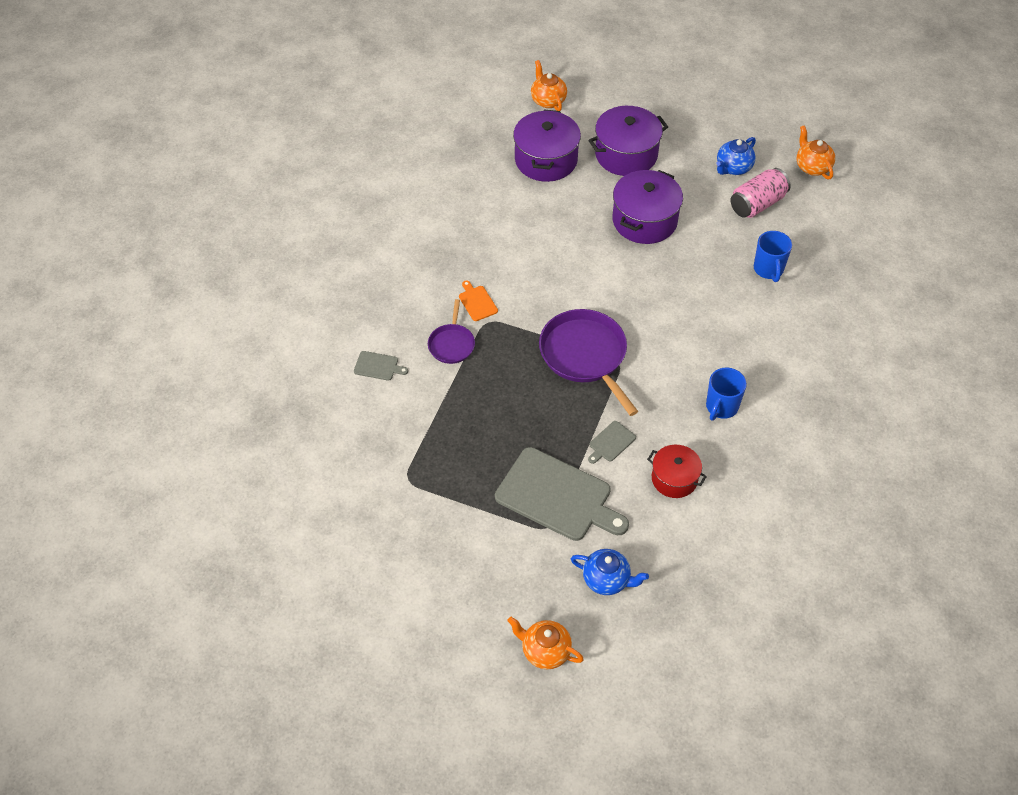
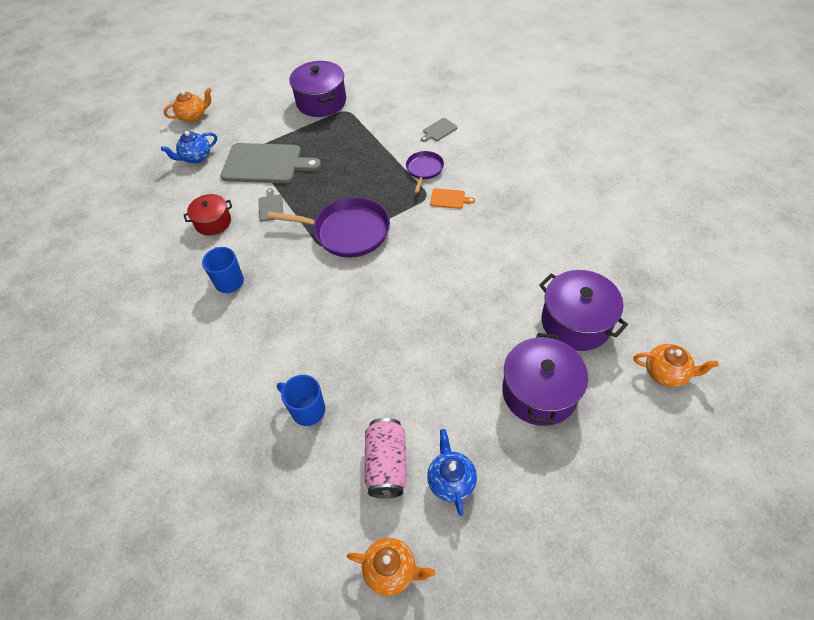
camera: 130 degrees right, 0 degrees up
(451, 344) = (424, 170): purple pan -> purple pan turned 60 degrees clockwise
(557, 496) = (265, 164): grey cutting board -> grey cutting board turned 150 degrees counterclockwise
(644, 220) = (443, 351): purple pot -> purple pot (321, 102)

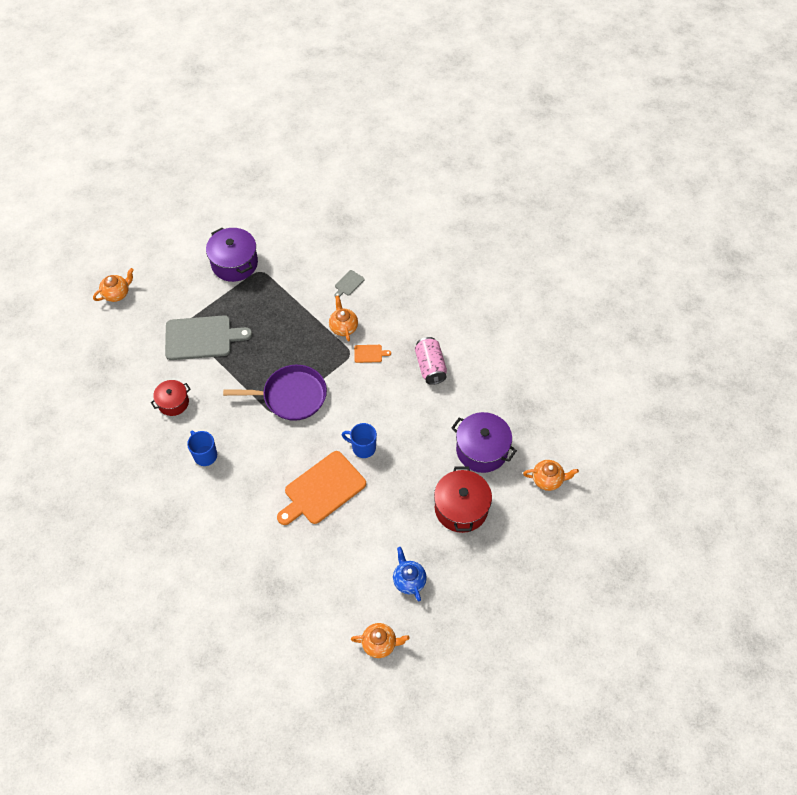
camera: 15 degrees left, 5 degrees up
(196, 157) = (135, 339): blue teapot -> none
(271, 207) = (219, 381): grey cutting board -> none
(307, 410) = (296, 548): blue mug -> blue mug (363, 447)
(359, 341) = (322, 489): none -> orange cutting board
(386, 464) = (362, 577): pink can -> pink can (430, 367)
(424, 170) = (343, 327): purple pan -> orange teapot
(539, 392) = (461, 508): purple pot -> red pot

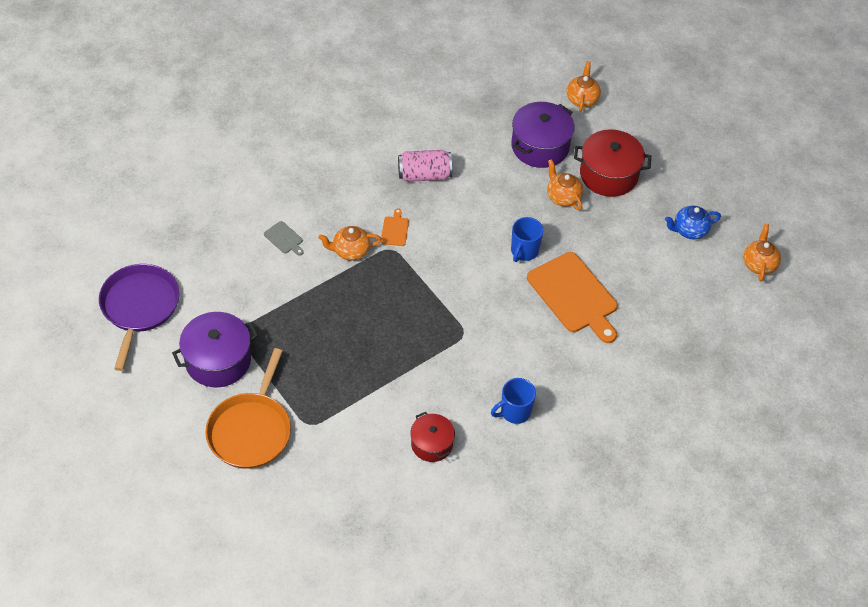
camera: 85 degrees left, 5 degrees down
(117, 293) = (235, 509): orange teapot -> orange teapot (562, 197)
(179, 292) = (251, 430): none -> orange pan
(202, 338) = (334, 406): grey cutting board -> none
(291, 396) = (442, 314): purple pan -> purple pan (139, 307)

